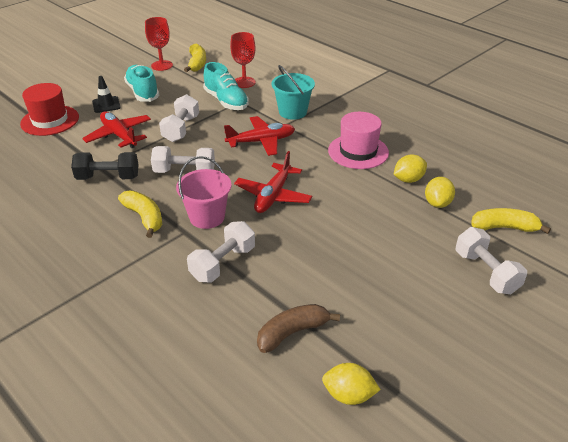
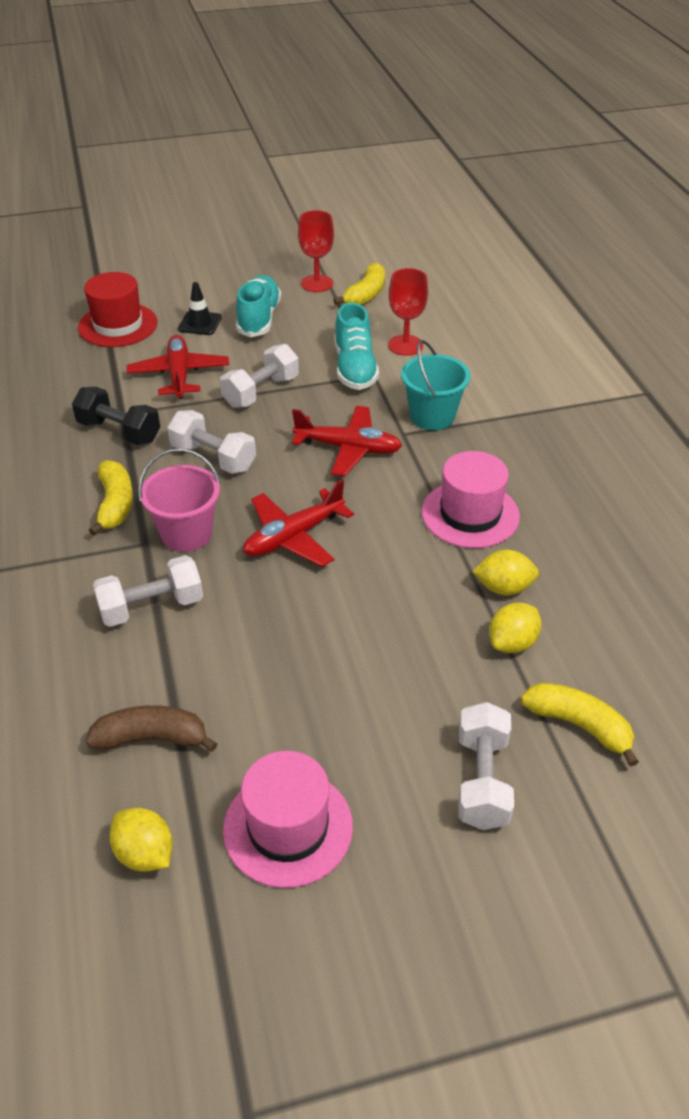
camera: 30 degrees right, 5 degrees up
(414, 341) = (288, 827): none -> pink hat

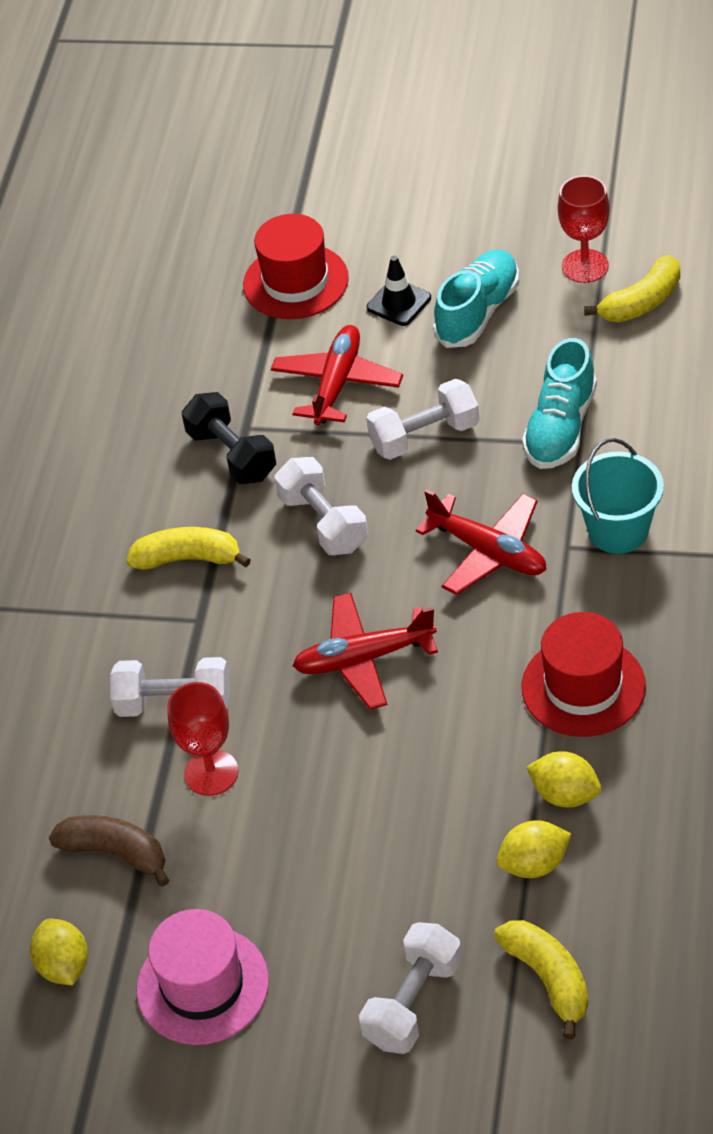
camera: 30 degrees right, 5 degrees up
(115, 504) = (188, 558): yellow banana -> yellow banana turned 105 degrees counterclockwise
(186, 534) = (248, 621): pink bucket -> none
(405, 345) = (647, 405): red goblet -> red goblet (211, 773)
(470, 514) = (583, 686): pink hat -> red hat

